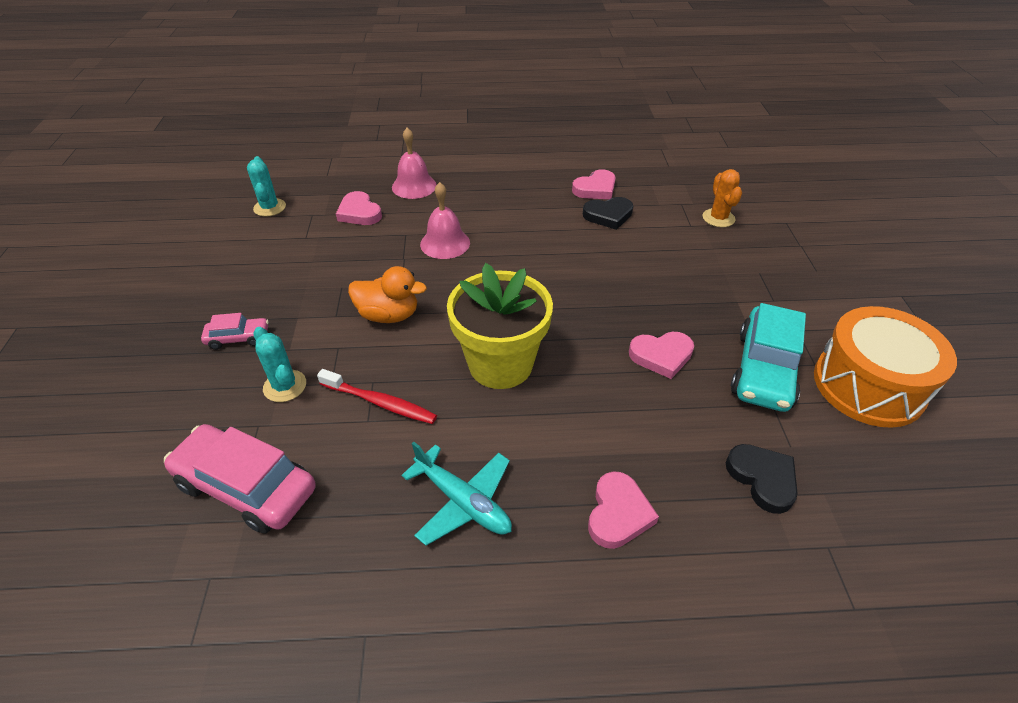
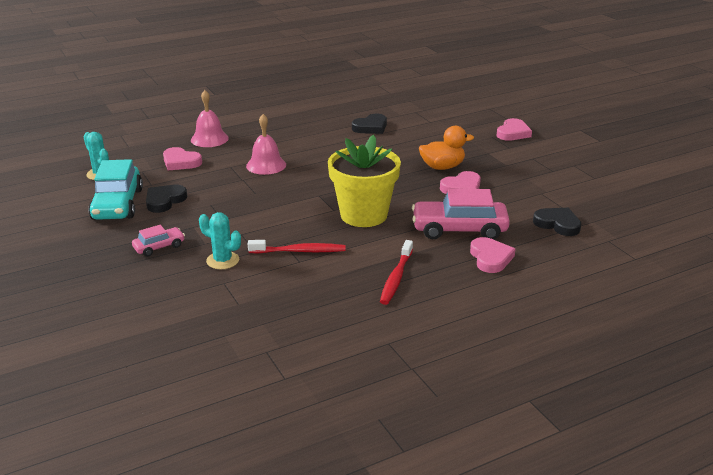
camera: 25 degrees left, 15 degrees down
(246, 487) = (248, 310): pink car -> pink car (459, 229)
(299, 267) = (164, 201): none -> black heart
(389, 315) = (262, 210): orange duck -> orange duck (442, 167)
(463, 502) = (396, 278): turquoise plane -> red toothbrush
(595, 189) = (349, 115): pink heart -> pink heart (513, 133)
(718, 218) = (445, 114): orange cactus -> none
(764, 370) = (526, 179): turquoise car -> turquoise car (117, 204)
(868, 385) = (587, 173): orange drum -> none

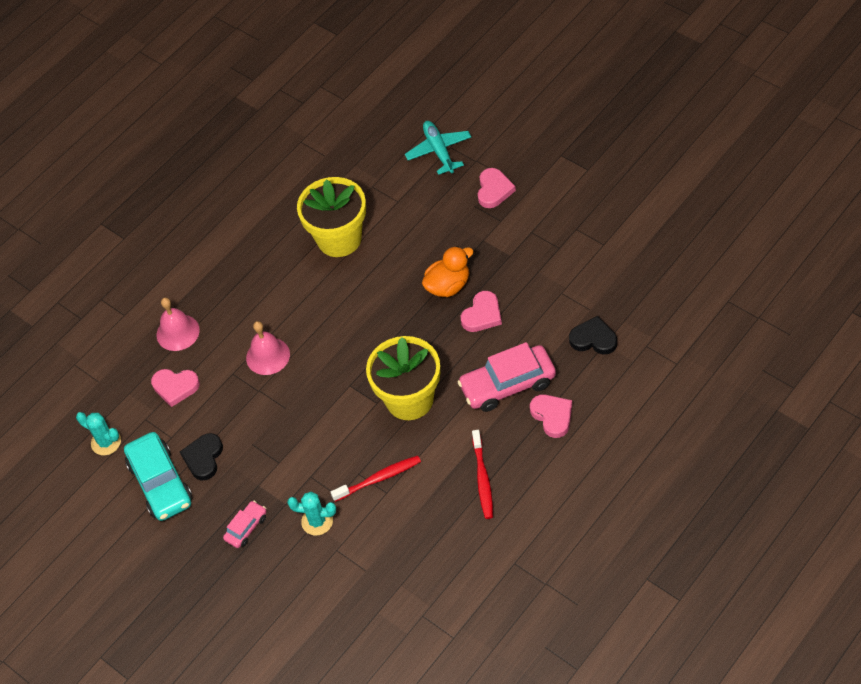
camera: 15 degrees left, 25 degrees up
(371, 127) = (339, 239): black heart -> yellow flower pot
(479, 108) = (439, 151): none -> turquoise plane

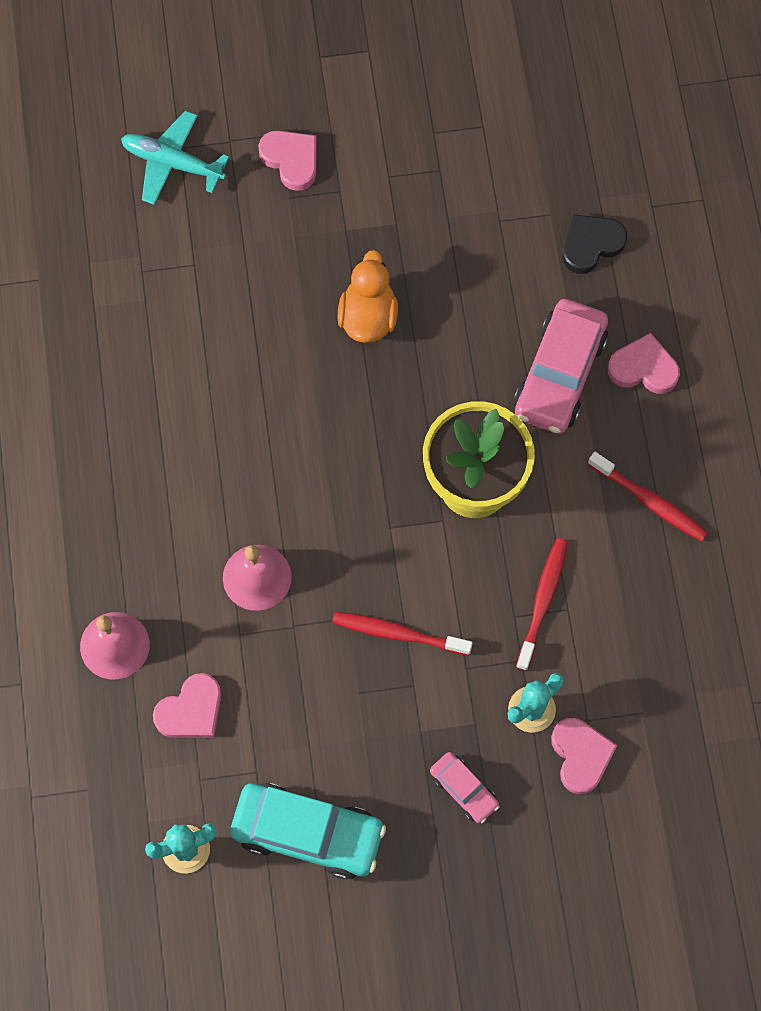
camera: 55 degrees left, 15 degrees up
(203, 458) = (323, 759): black heart -> none
(246, 528) = (464, 789): pink car -> pink car turned 150 degrees clockwise
(298, 434) = (398, 634): none -> red toothbrush
(339, 239) = (177, 367): yellow flower pot -> none
(482, 315) = (443, 318): pink heart -> pink heart (581, 756)

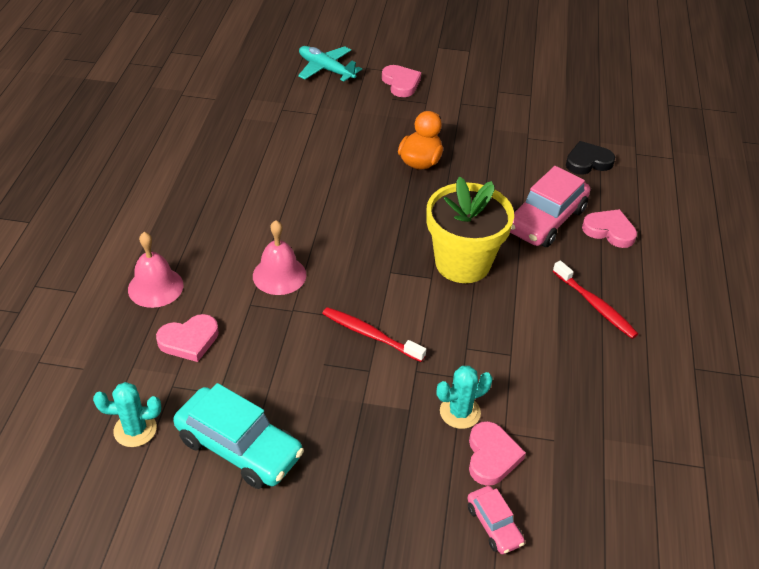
camera: 15 degrees right, 25 degrees down
(464, 789) = (382, 453): pink car -> pink car (494, 525)
(542, 601) = (492, 344): red toothbrush -> none

